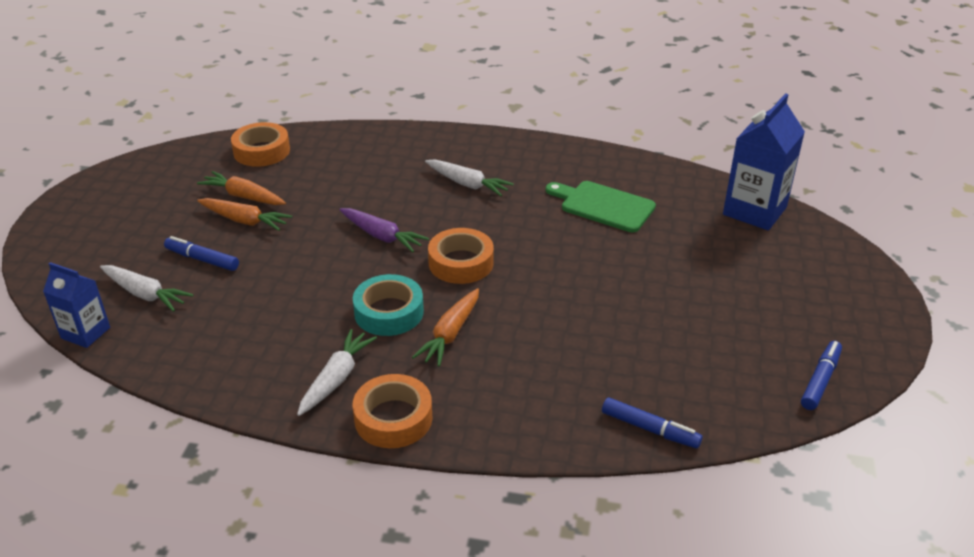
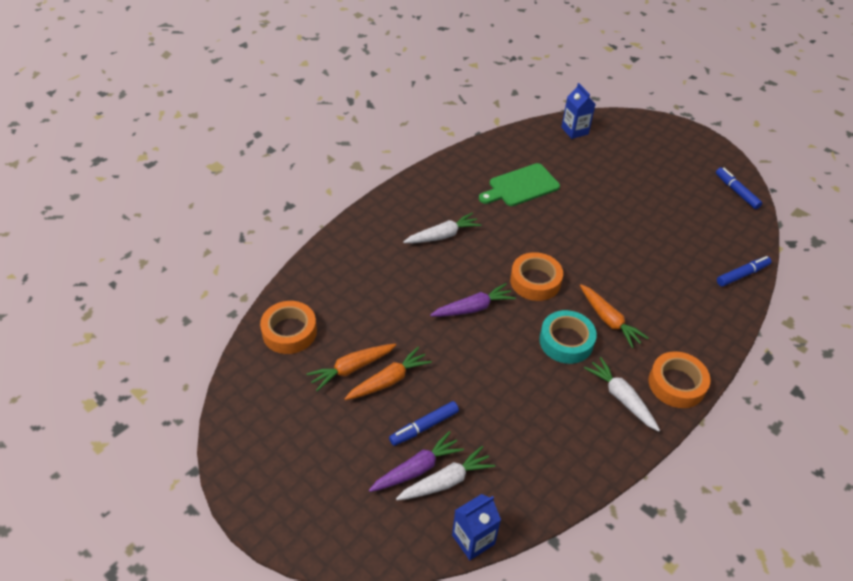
camera: 60 degrees left, 10 degrees up
(149, 272) = (417, 469): none -> purple carrot
(754, 211) = (574, 131): blue carton -> blue carton, size x0.60

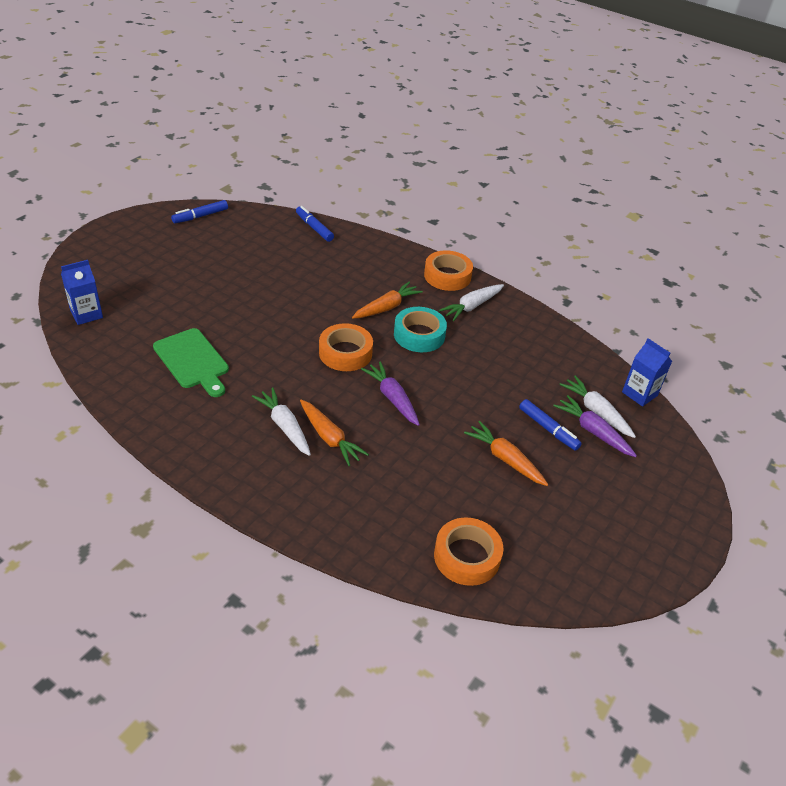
camera: 100 degrees left, 5 degrees down
(352, 368) = (500, 491): orange carrot -> orange carrot (329, 438)

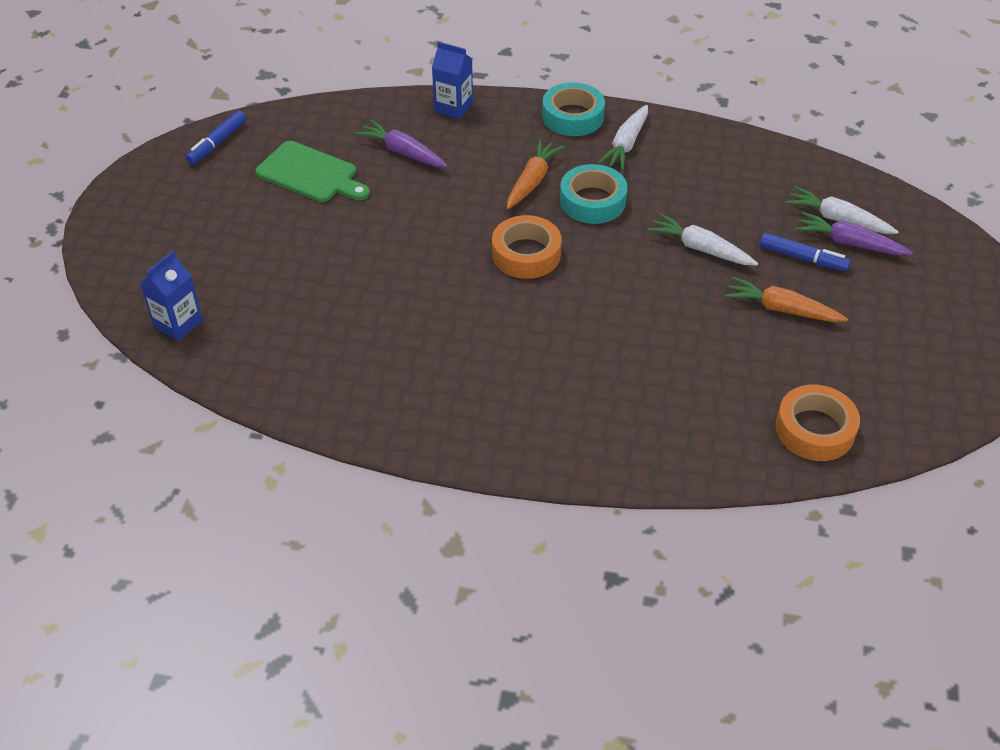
camera: 20 degrees left, 5 degrees up
(193, 361) = (357, 331): green cutting board -> green cutting board (311, 174)
(284, 426) = (523, 367): white carrot -> white carrot (700, 248)
(314, 228) = (372, 109): blue marker -> none
(329, 438) = (582, 360): orange carrot -> none
(392, 398) = (617, 287): purple carrot -> purple carrot (403, 152)
(447, 276) = (573, 116): orange tape -> turquoise tape
(639, 394) = (867, 182): blue carton -> blue carton (453, 107)

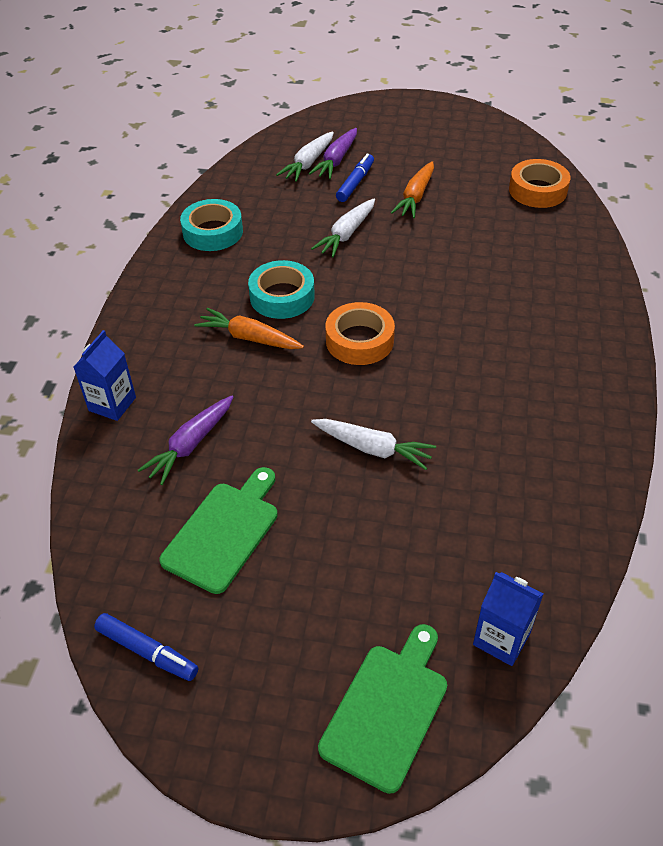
camera: 90 degrees left, 0 degrees up
(140, 257) = (387, 709): none -> green cutting board
(573, 116) = (146, 309): turquoise tape -> turquoise tape (213, 232)
(626, 144) = (197, 274): white carrot -> white carrot (373, 448)

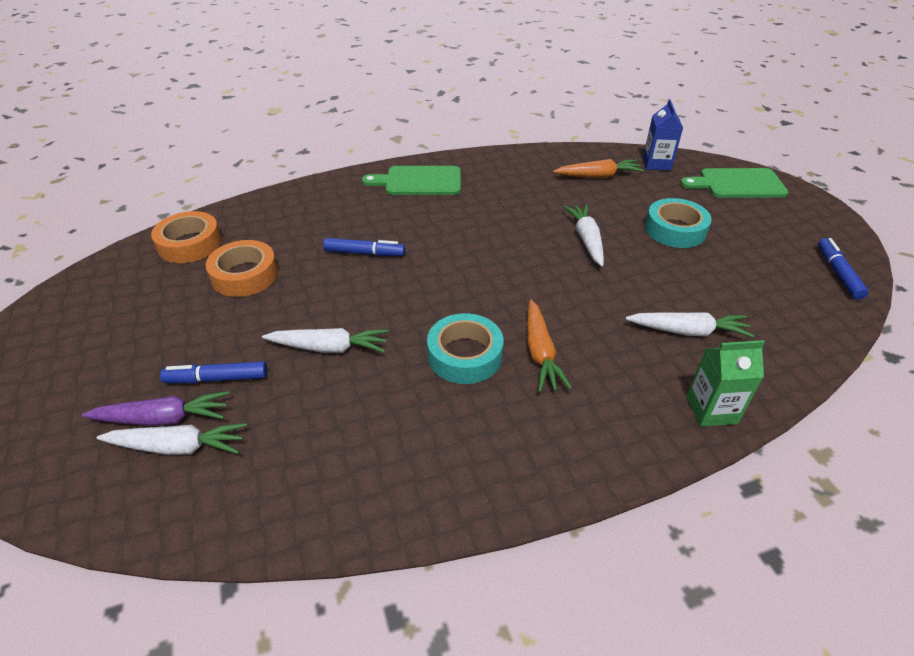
camera: 120 degrees left, 5 degrees down
(112, 404) = (711, 410): blue carton -> green carton
(190, 445) = (688, 331): purple carrot -> white carrot
(213, 232) = (390, 476): turquoise tape -> turquoise tape (675, 230)
(224, 532) = (729, 278): green cutting board -> green cutting board (419, 181)
(359, 340) = (484, 283): orange tape -> orange tape (245, 275)
(415, 197) = (231, 319): orange carrot -> orange carrot (598, 176)
(458, 281) = (364, 253): none -> blue marker

